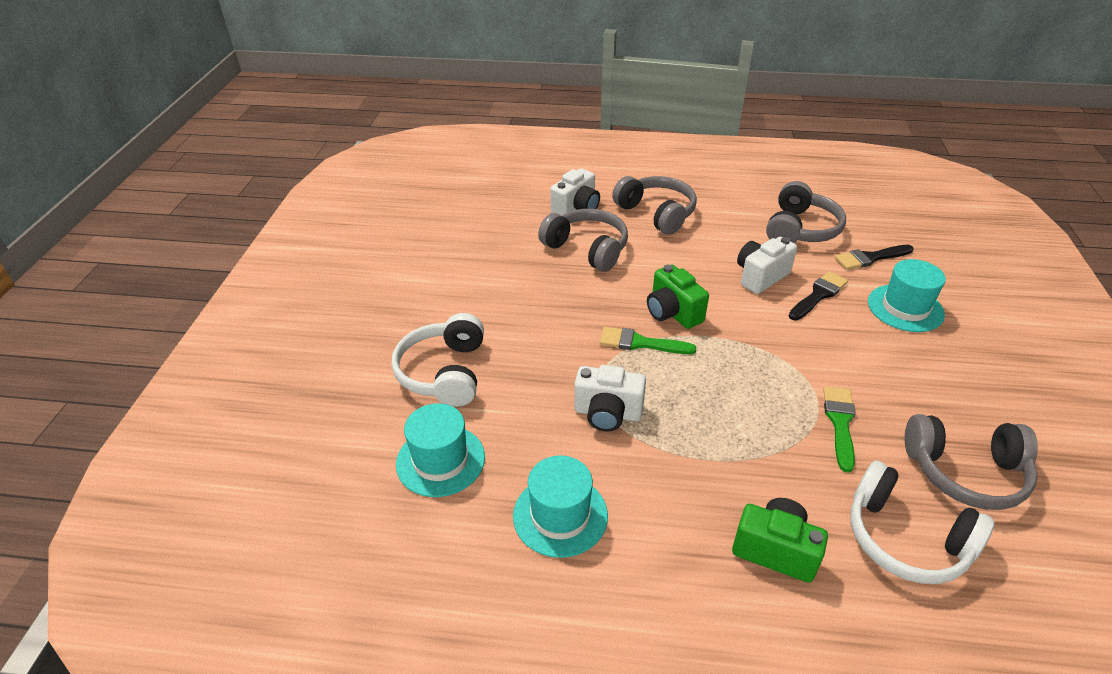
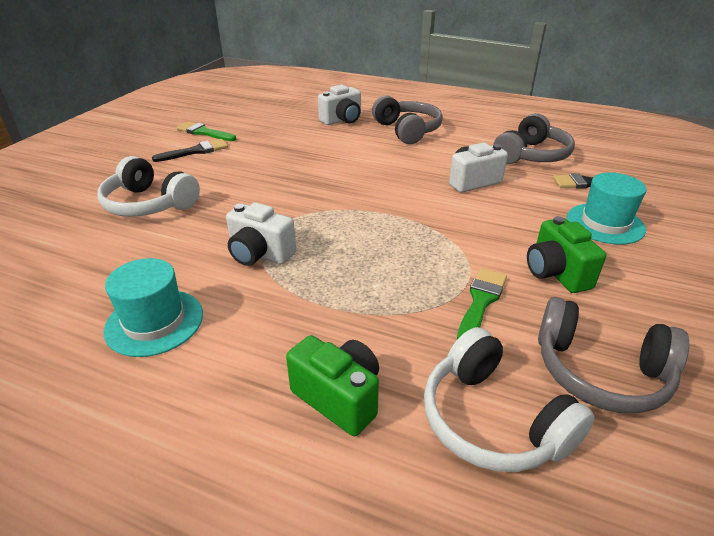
camera: 15 degrees right, 5 degrees down
(440, 460) = (92, 261): turquoise hat -> none
(444, 372) = (149, 204): white headphones -> white headphones turned 75 degrees counterclockwise
(587, 249) = (331, 144): grey headphones -> none
(640, 343) = (328, 210): green brush -> green brush (204, 132)
(672, 313) = (373, 194): green camera -> green camera (556, 273)
(818, 295) = (520, 202): black brush -> black brush (196, 151)

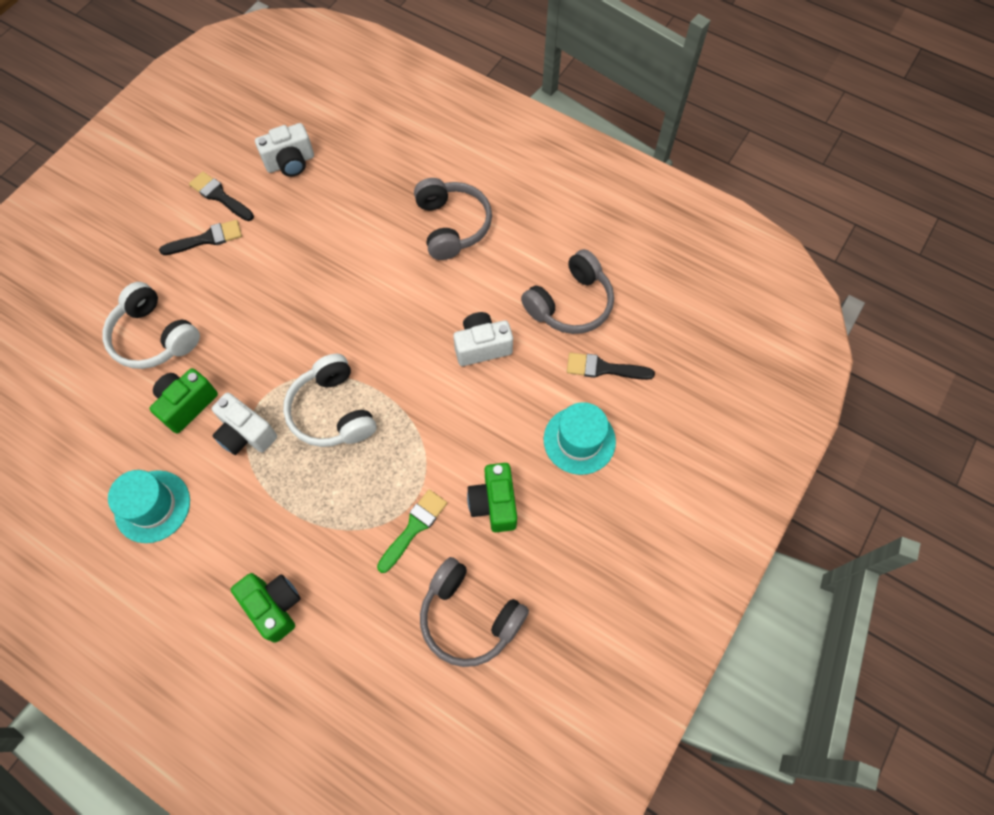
camera: 10 degrees right, 30 degrees up
(189, 241) = (187, 404): none -> green camera
(204, 132) = (219, 196): green brush -> black brush
(342, 120) = (383, 189): white camera -> white camera (290, 163)
(492, 420) = (372, 645): white headphones -> white headphones (332, 411)

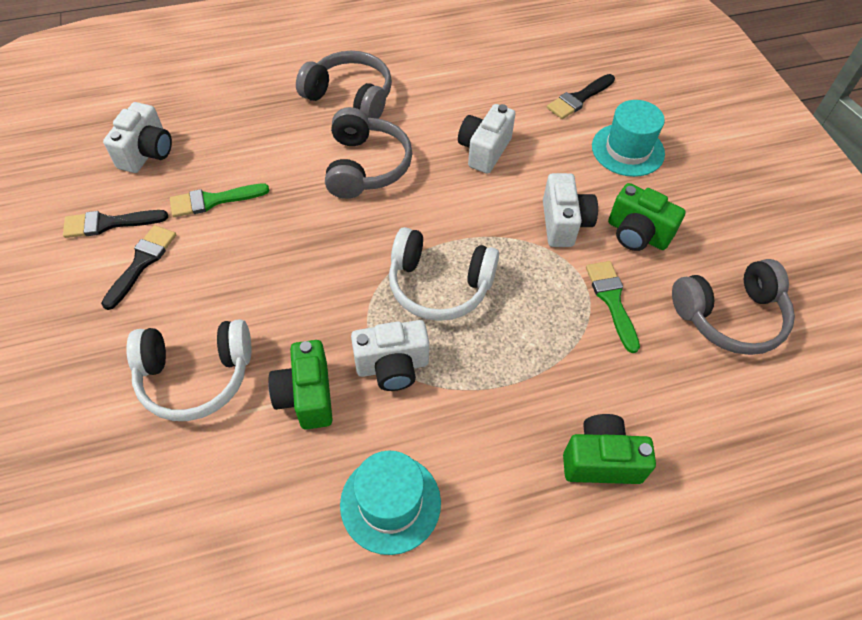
camera: 50 degrees left, 10 degrees down
(286, 231) = (213, 200): none -> green brush
(459, 448) = (564, 223): none -> white camera
(570, 304) = (503, 80): grey headphones -> grey headphones (366, 166)

